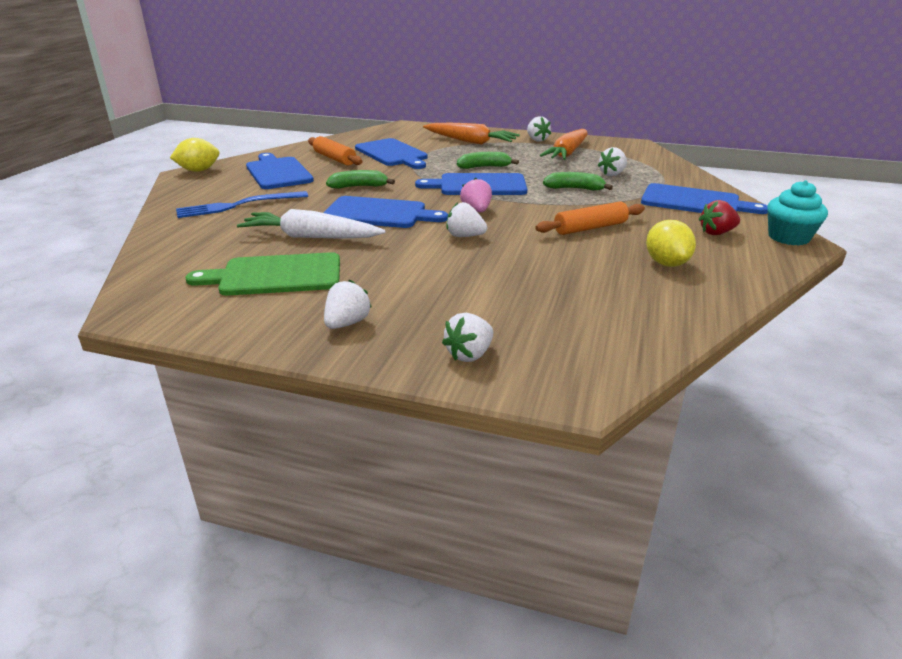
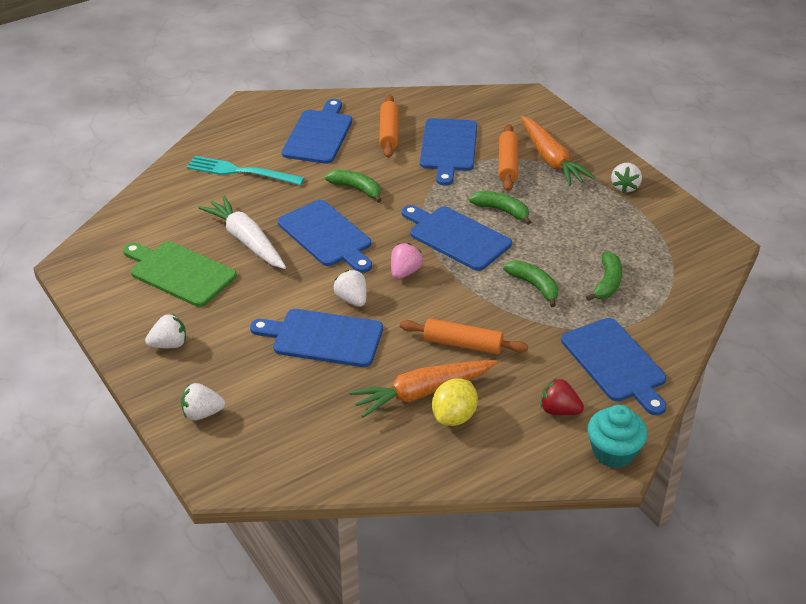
camera: 40 degrees right, 10 degrees up
(198, 170) = (263, 102): yellow lemon -> none
(238, 205) = (241, 172): blue fork -> turquoise fork
(447, 150) = (508, 164): none -> orange rolling pin
(484, 263) = (323, 338): none -> blue cutting board
(567, 153) = (619, 226): orange carrot -> orange carrot (422, 393)
(612, 174) = (607, 283): white strawberry -> green banana

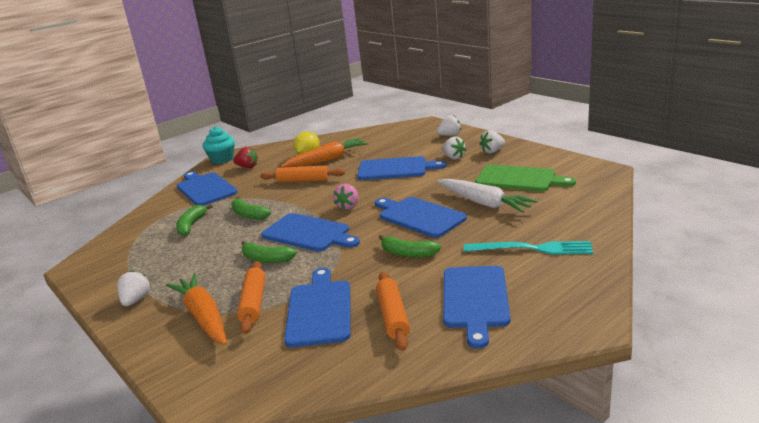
camera: 175 degrees right, 15 degrees down
(352, 299) = (383, 187): white strawberry -> white strawberry (453, 157)

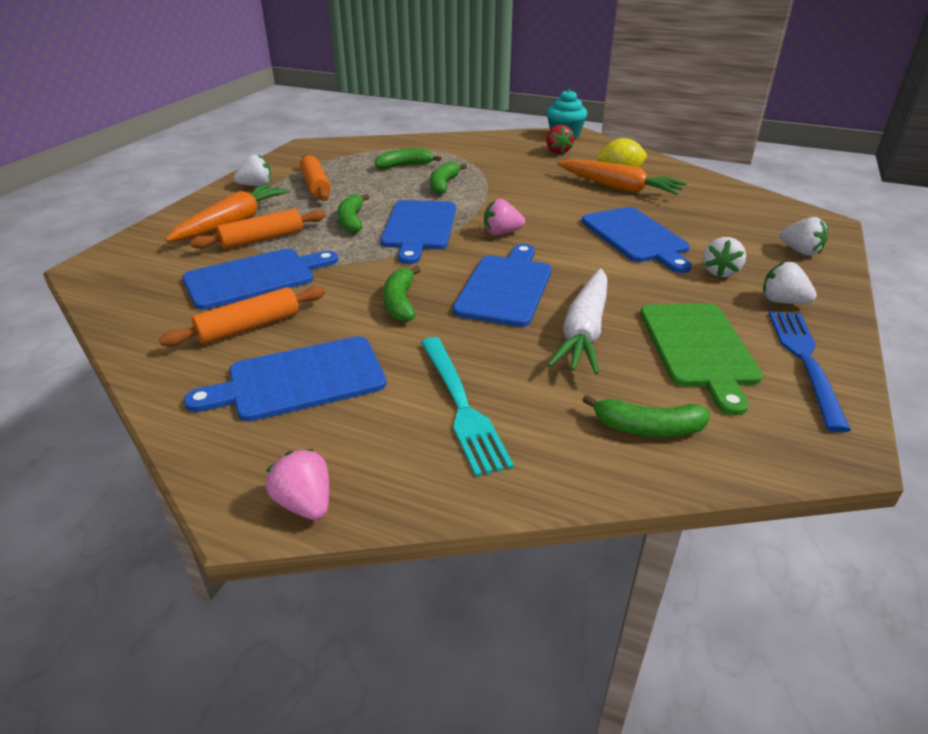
camera: 60 degrees right, 10 degrees up
(205, 188) = (488, 148): blue cutting board -> none
(303, 181) = (548, 189): orange rolling pin -> orange rolling pin (315, 186)
(544, 160) = (805, 361): none -> blue fork
(575, 205) = (648, 428): none -> green banana
(595, 306) = (305, 503): none -> pink strawberry

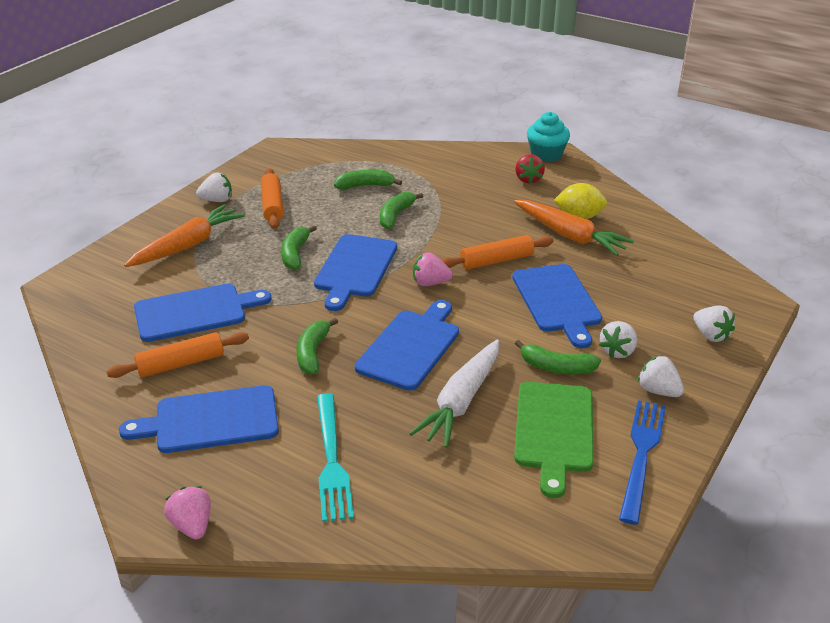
camera: 10 degrees right, 0 degrees up
(262, 239) = (209, 268): orange rolling pin -> orange rolling pin (496, 260)
(648, 428) = (473, 499): green banana -> green banana (556, 367)

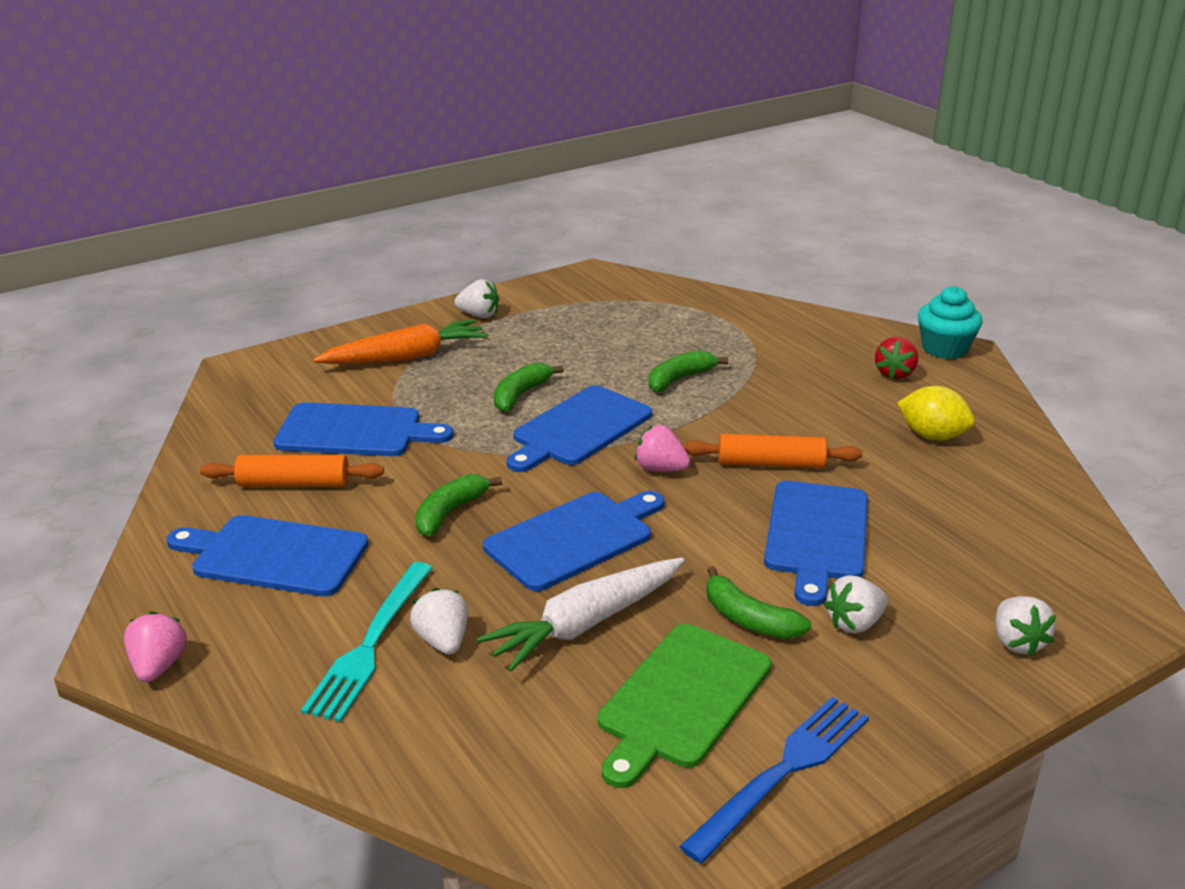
camera: 25 degrees right, 5 degrees down
(272, 205) = (537, 334): orange rolling pin -> none
(365, 186) = (669, 336): green banana -> none
(569, 236) = (899, 457): orange carrot -> none
(658, 391) = (875, 694): white strawberry -> white strawberry (443, 641)

